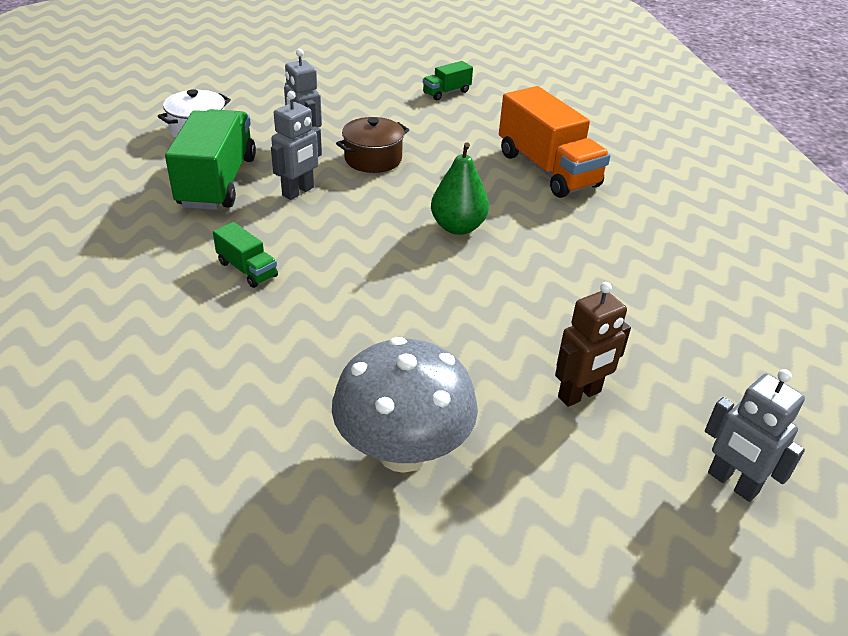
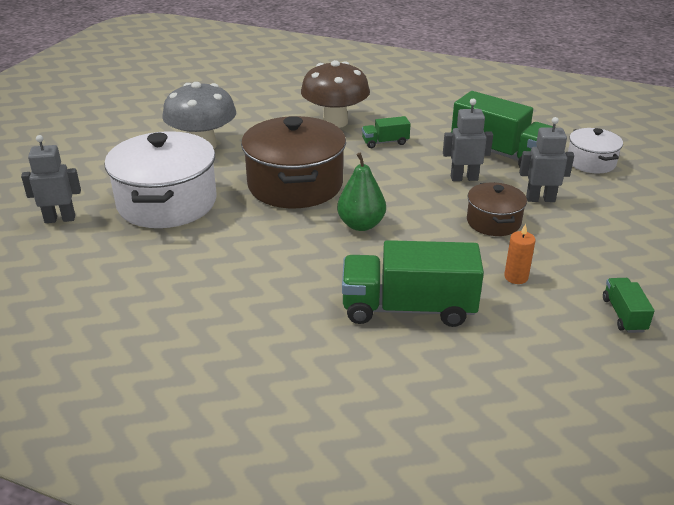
camera: 125 degrees right, 5 degrees down
(209, 338) = (335, 122): none -> brown mushroom
(298, 192) = (464, 178): grey robot -> grey robot turned 105 degrees clockwise
(425, 302) = (295, 185): none -> brown pot
(449, 135) = (516, 277): none -> orange candle
(547, 169) = (408, 308): orange truck -> green truck
(580, 395) = (167, 203): brown robot -> white pot

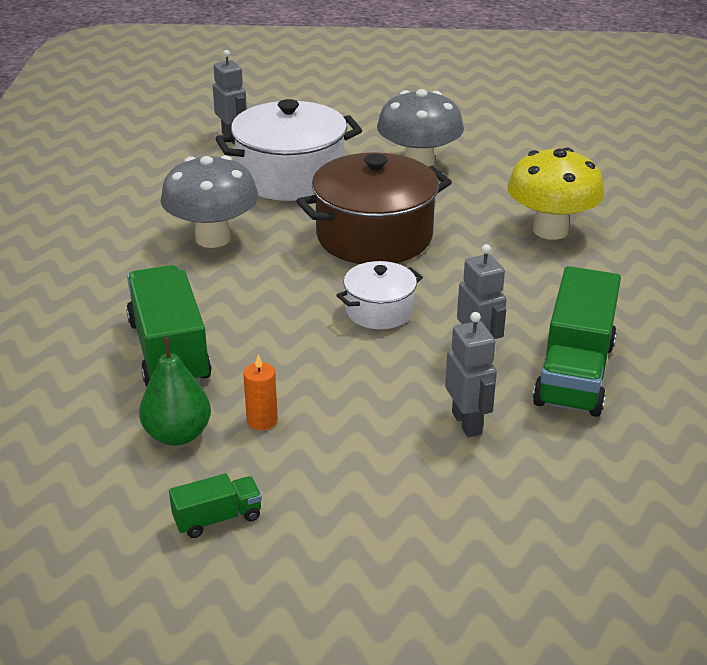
camera: 70 degrees right, 0 degrees up
(240, 259) = (213, 238): none -> grey mushroom
(335, 122) = (550, 230): brown mushroom -> yellow mushroom
(361, 225) = (315, 294): green pear -> green pear (178, 434)
(385, 142) = (527, 275): green truck -> none
(493, 222) = (380, 389): brown pot -> none
(591, 162) = (621, 466): white pot -> white pot (379, 311)

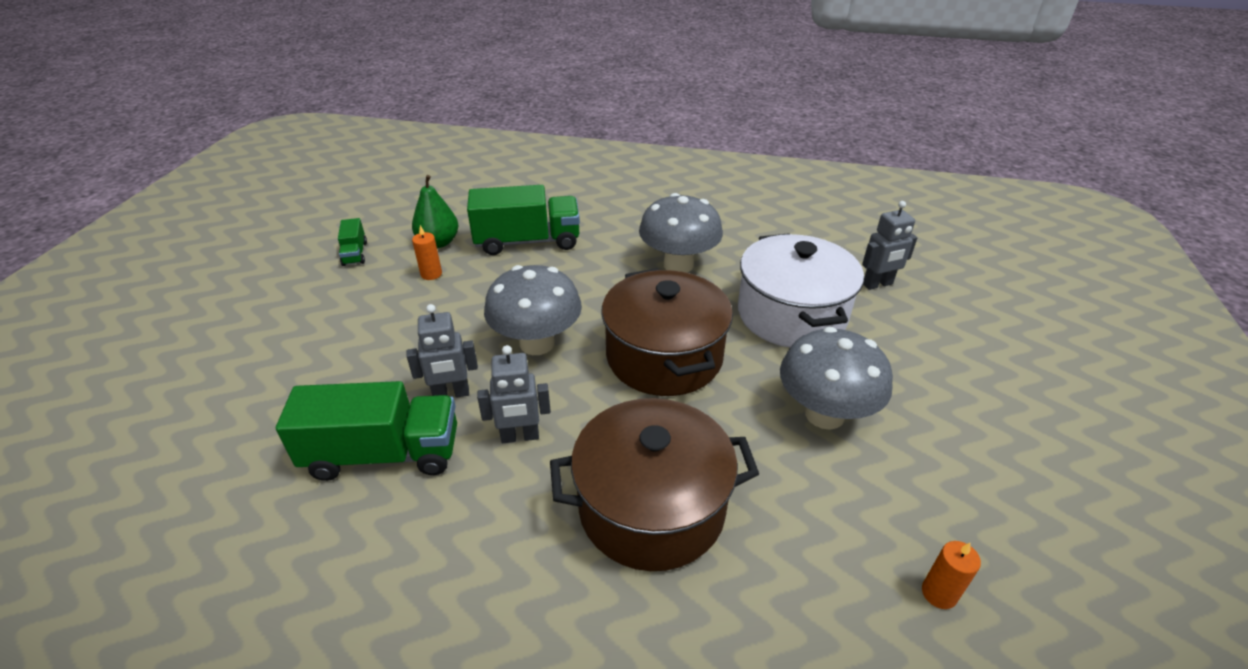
camera: 100 degrees right, 5 degrees up
(379, 311) = (537, 343): white pot -> grey mushroom
(467, 423) = (364, 369): grey robot -> grey robot (520, 436)
(550, 230) = (652, 507): yellow mushroom -> brown pot
(555, 137) = (939, 593): none -> orange candle
(574, 373) = (383, 454): green truck -> green truck turned 150 degrees clockwise

